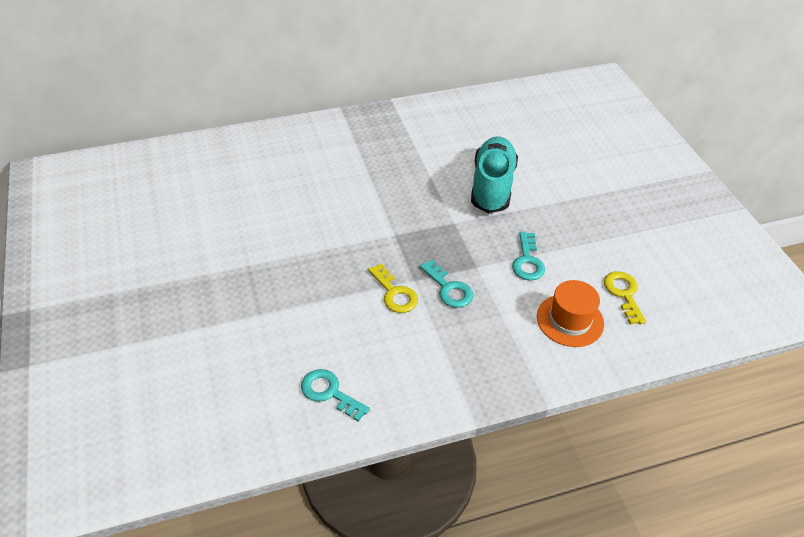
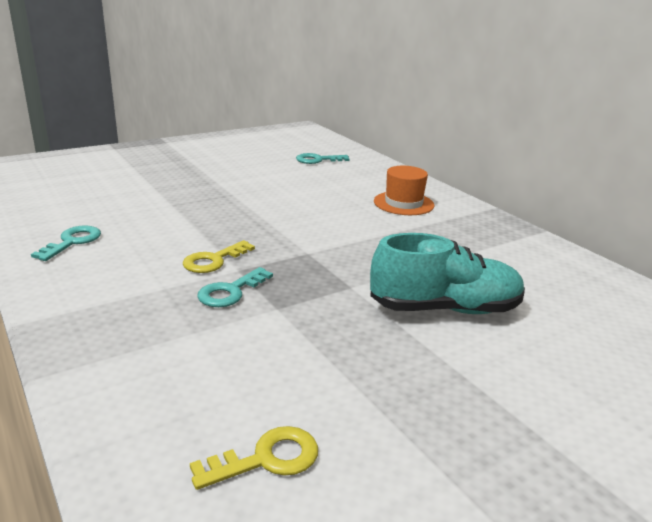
camera: 75 degrees right, 20 degrees down
(527, 261) = (304, 348): turquoise key -> turquoise key (317, 160)
(570, 320) = (191, 395): orange hat -> orange hat (403, 203)

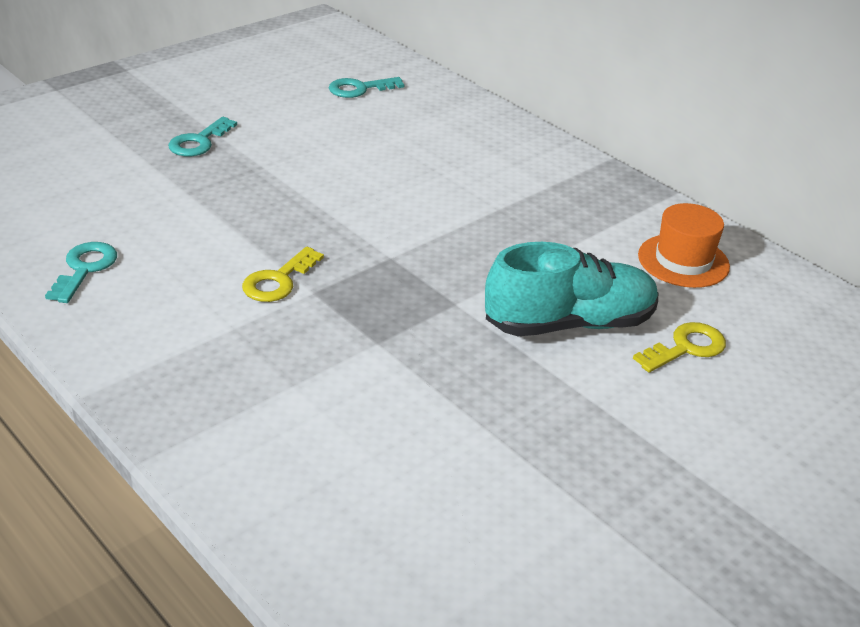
camera: 10 degrees left, 10 degrees up
(230, 292) = (315, 325): turquoise key -> turquoise key (199, 142)
(267, 459) = (421, 520): yellow key -> yellow key (686, 348)
(403, 203) = (493, 162): orange hat -> orange hat (683, 261)

